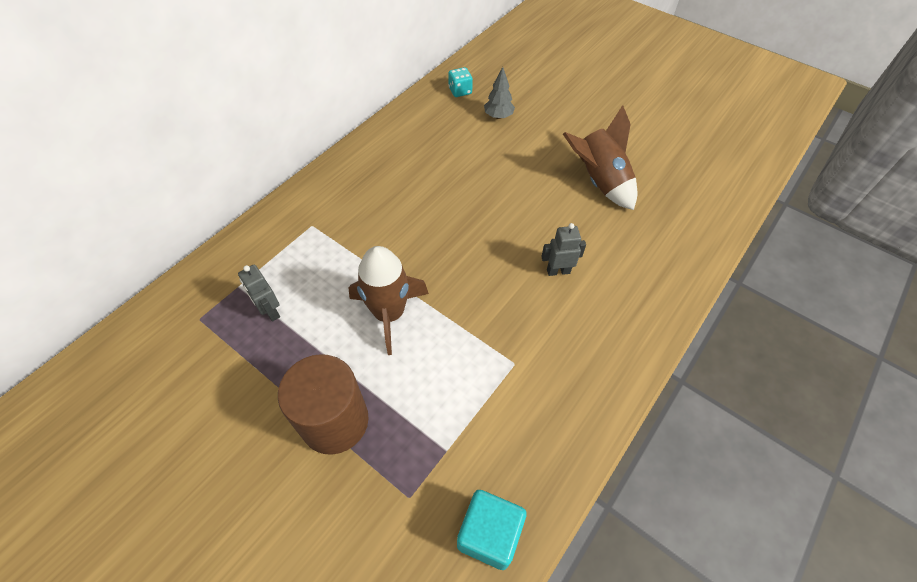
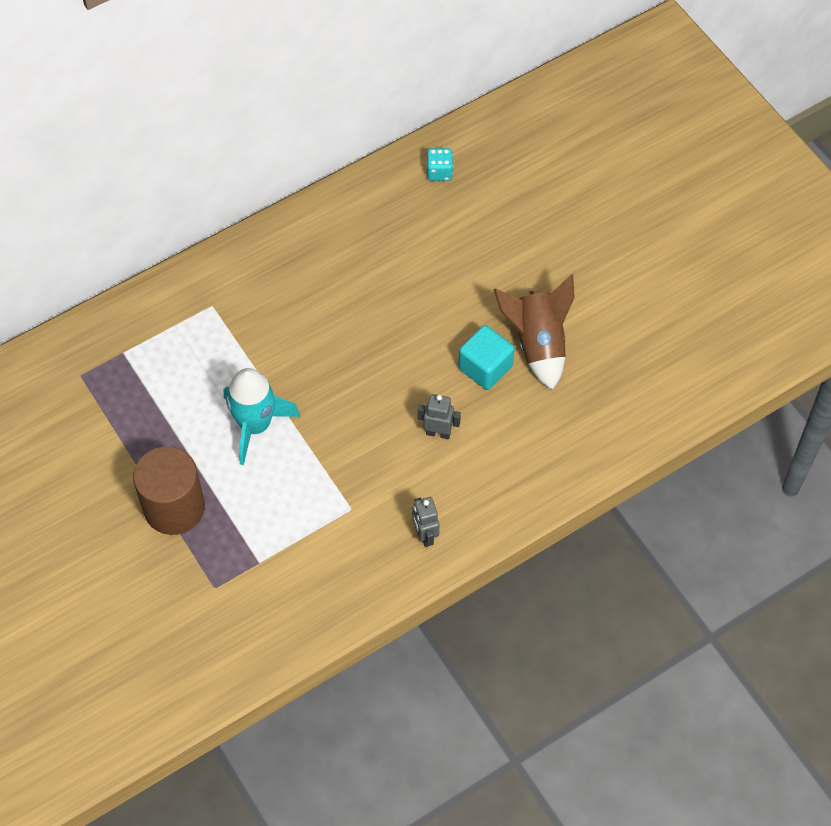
camera: 20 degrees right, 5 degrees up
(270, 311) = (146, 388): grey robot -> grey robot (425, 535)
(389, 314) = (255, 425): brown rocket -> turquoise rocket
(489, 534) = (267, 635): turquoise cube -> turquoise cube (485, 367)
(498, 116) = (468, 223): grey tree -> none

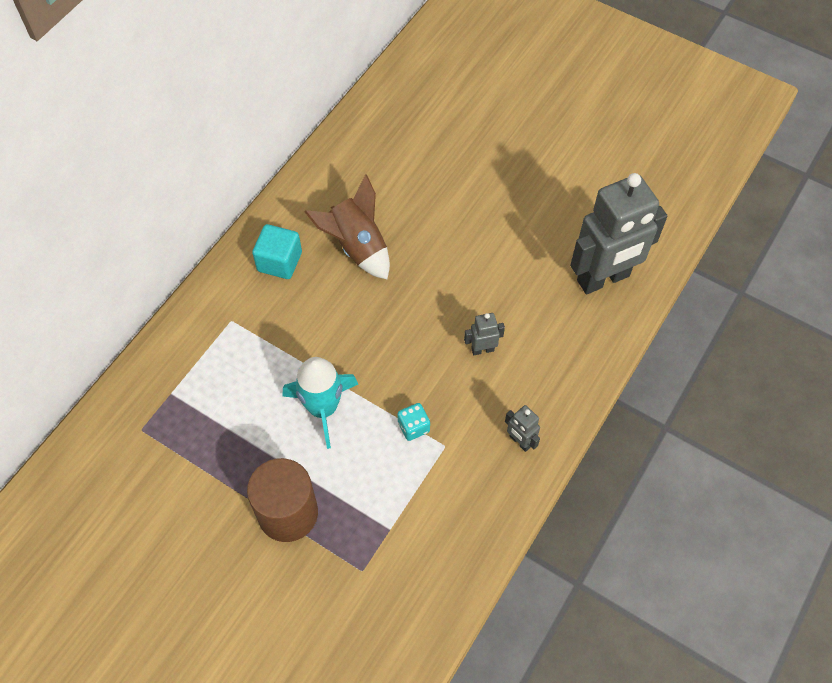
camera: 25 degrees left, 0 degrees up
(439, 172) = (367, 138): turquoise dice -> turquoise dice (413, 427)
(485, 367) = (491, 280): turquoise cube -> turquoise cube (279, 262)
(537, 344) = (522, 244): brown rocket -> brown rocket (357, 247)
(600, 413) = (603, 279): none -> grey robot

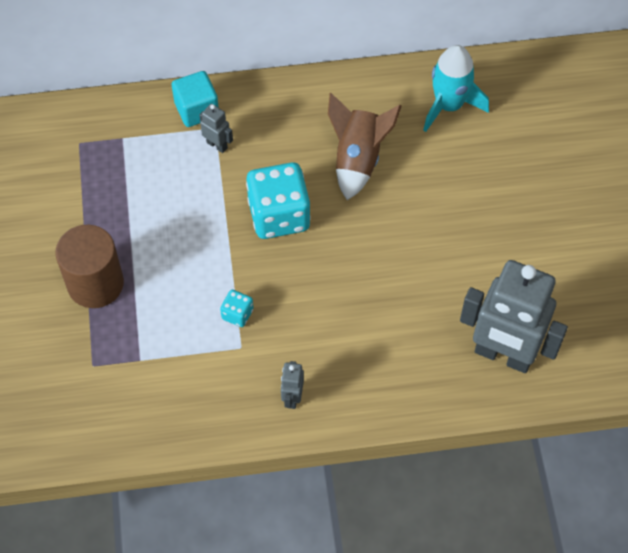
camera: 50 degrees right, 0 degrees up
(279, 262) = (294, 119): turquoise cube -> turquoise cube (197, 110)
(323, 408) = (198, 242): turquoise rocket -> turquoise rocket (449, 105)
(354, 334) = (279, 215): none -> turquoise dice
(482, 349) = (349, 313): grey robot -> grey robot (217, 145)

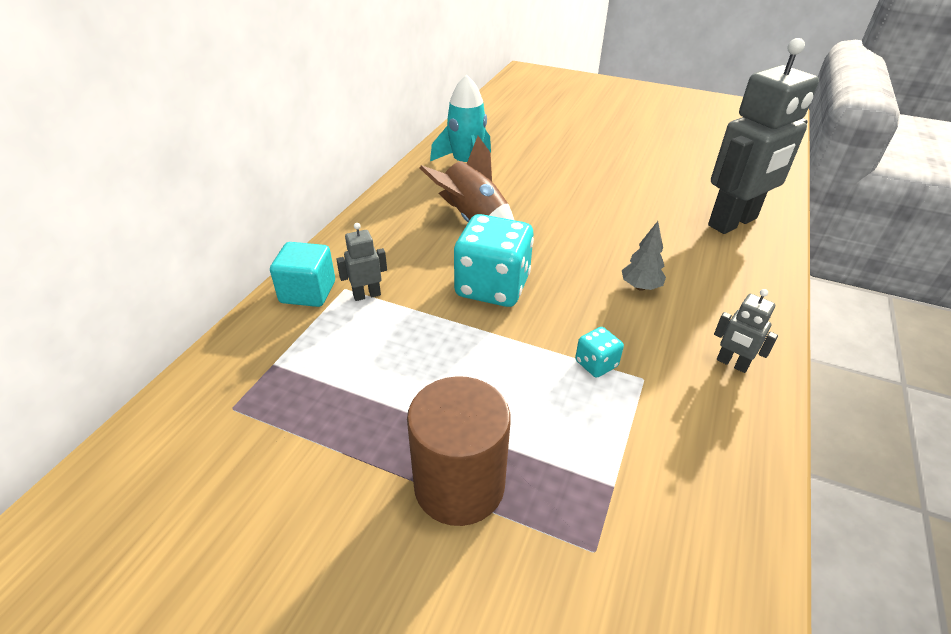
camera: 60 degrees left, 20 degrees down
(347, 312) = (640, 287): none -> grey tree

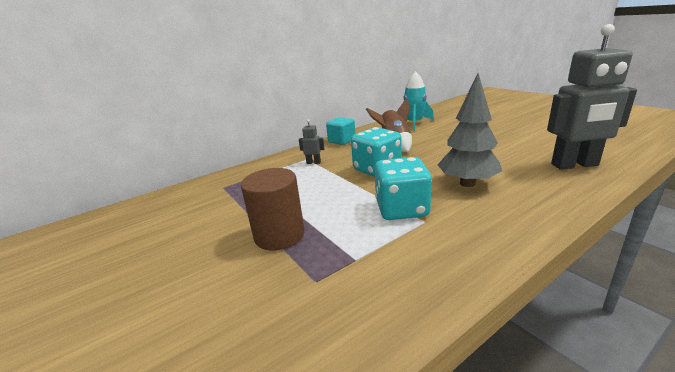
camera: 35 degrees right, 15 degrees down
(308, 292) = (290, 158): turquoise cube -> turquoise cube (342, 141)
(596, 364) = (401, 209): turquoise dice -> turquoise dice, size x2.19
(640, 287) = (467, 183): grey tree -> grey tree, size x2.06
(732, 364) = (496, 229): grey robot -> none

